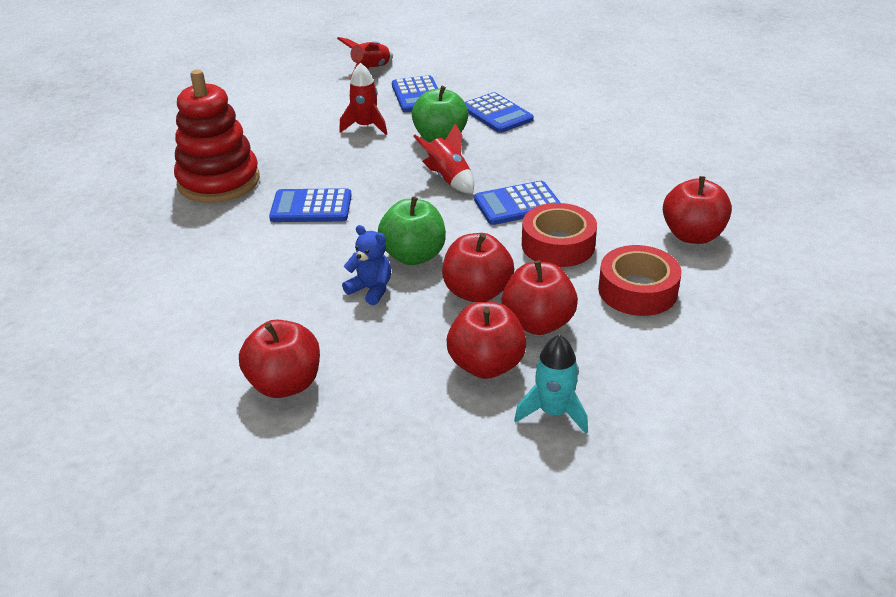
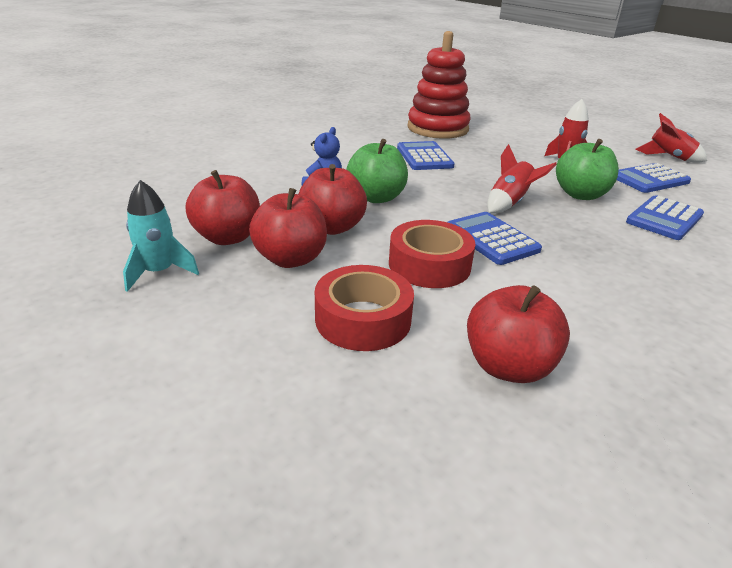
camera: 75 degrees right, 5 degrees down
(285, 384) = (209, 170): red apple -> none

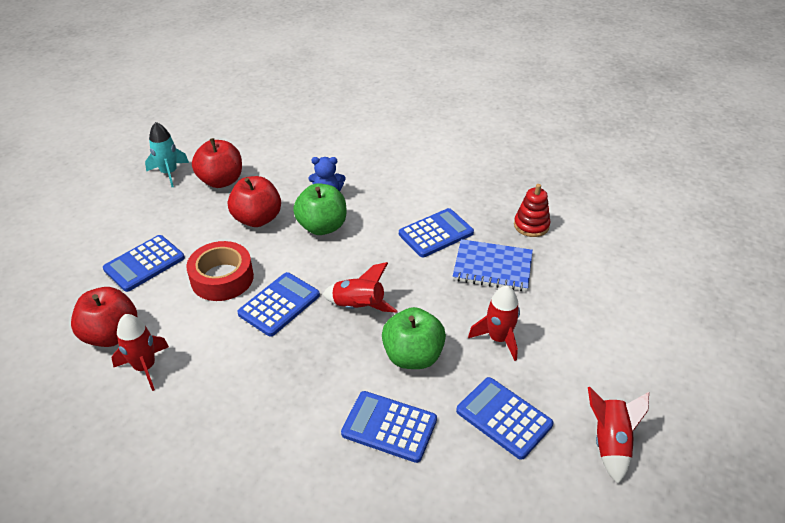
camera: 70 degrees right, 10 degrees up
(290, 259) = (204, 215): red apple -> none
(363, 319) = (144, 263): red tape -> blue calculator
(437, 128) = (531, 225): red stacking toy -> red stacking toy, size x0.50
(481, 149) = (492, 267): none -> blue notebook
(579, 342) = (145, 367): none -> red rocket

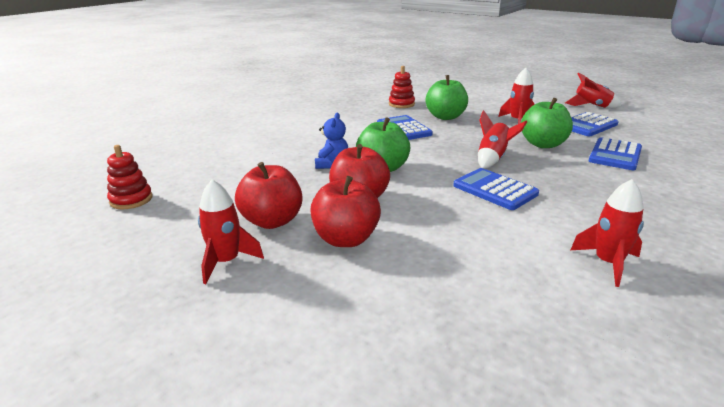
camera: 80 degrees left, 15 degrees down
(111, 334) = (565, 292): red apple -> red apple (346, 239)
(144, 263) = (428, 273): blue calculator -> none
(169, 173) = (226, 262): turquoise rocket -> red rocket
(222, 278) = (457, 219): red tape -> none
(254, 112) = (131, 200): none -> red stacking toy
(492, 267) = (445, 117): blue notebook -> green apple

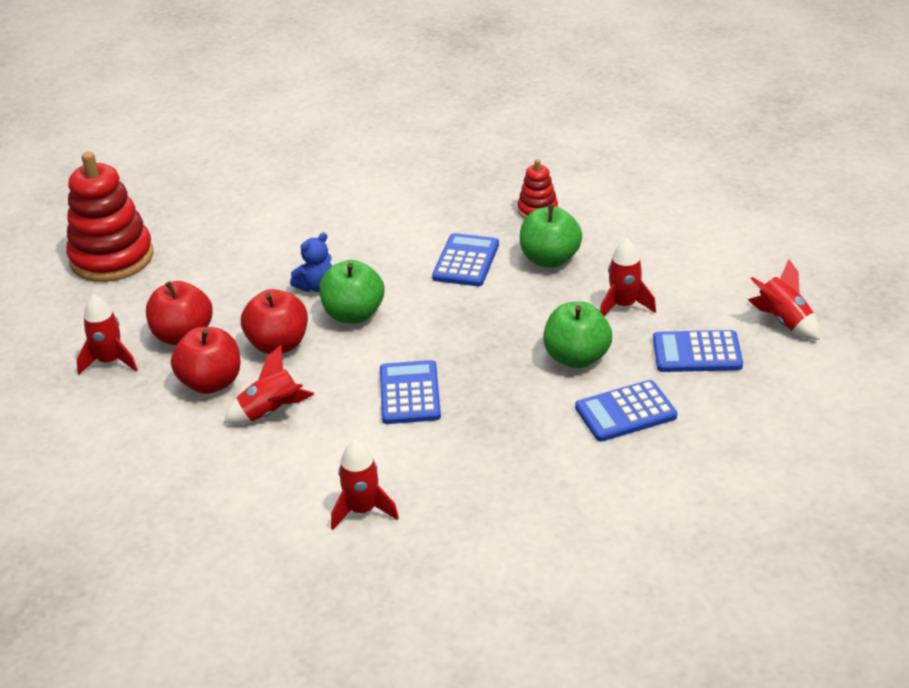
camera: 40 degrees right, 10 degrees up
(131, 200) = (112, 258): red stacking toy -> red stacking toy, size x2.02
(493, 158) = (482, 352): red rocket -> red rocket (271, 412)

